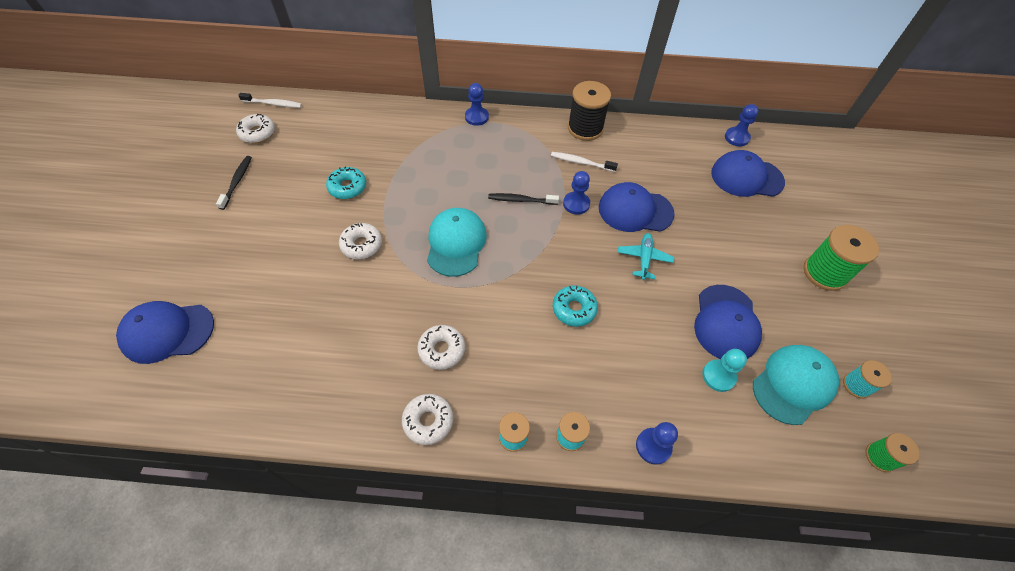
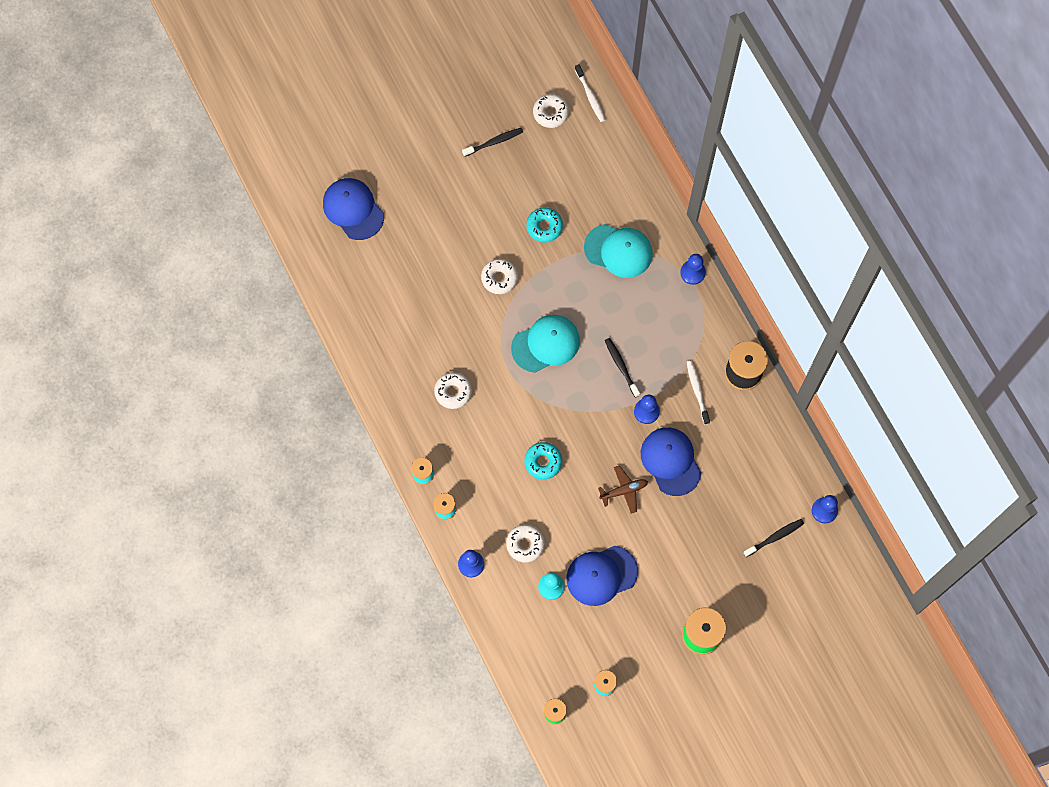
camera: 60 degrees right, 15 degrees up
(428, 421) = (400, 416): white donut -> white donut (525, 544)
(644, 258) = (624, 491): turquoise plane -> brown plane
(746, 177) = (774, 537): blue cap -> black toothbrush
(793, 384) = (577, 640): turquoise cap -> turquoise cap (618, 251)

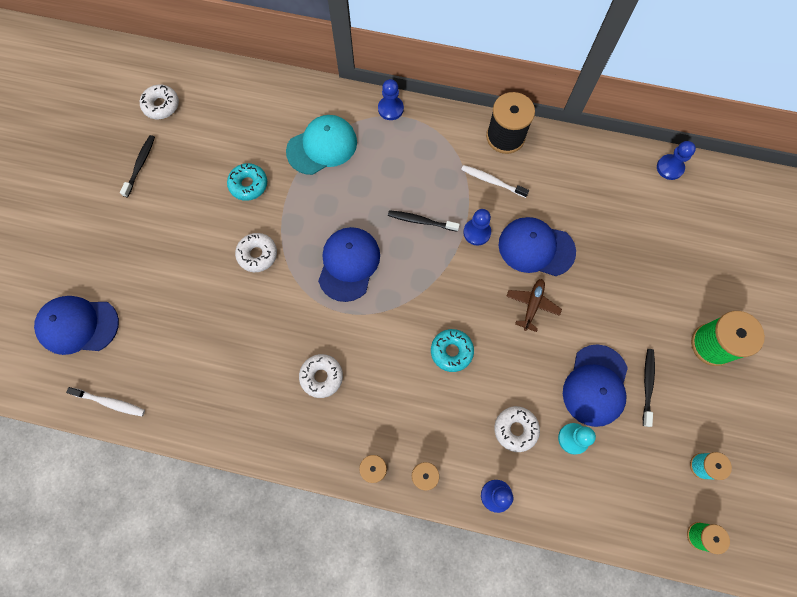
camera: 50 degrees left, 0 degrees up
(546, 344) = (349, 264): turquoise cap -> blue cap
(590, 96) = (178, 68): white toothbrush -> white toothbrush (110, 402)
(774, 537) = (665, 221): black toothbrush -> black toothbrush (647, 385)

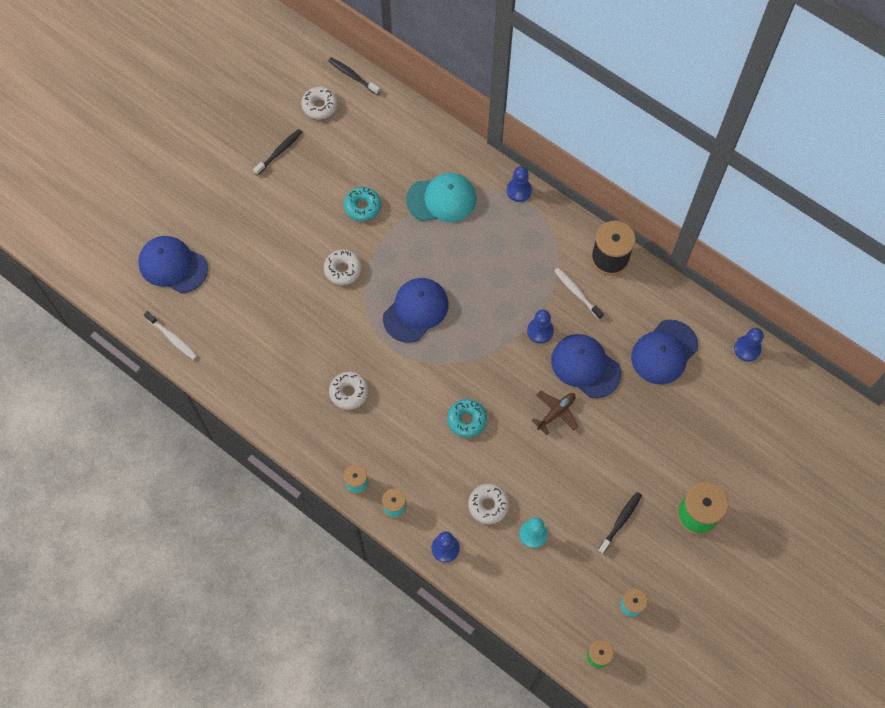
camera: 25 degrees right, 5 degrees down
(421, 221) = (496, 301): black toothbrush -> black toothbrush (352, 76)
(595, 385) = (575, 501): blue cap -> blue cap (664, 352)

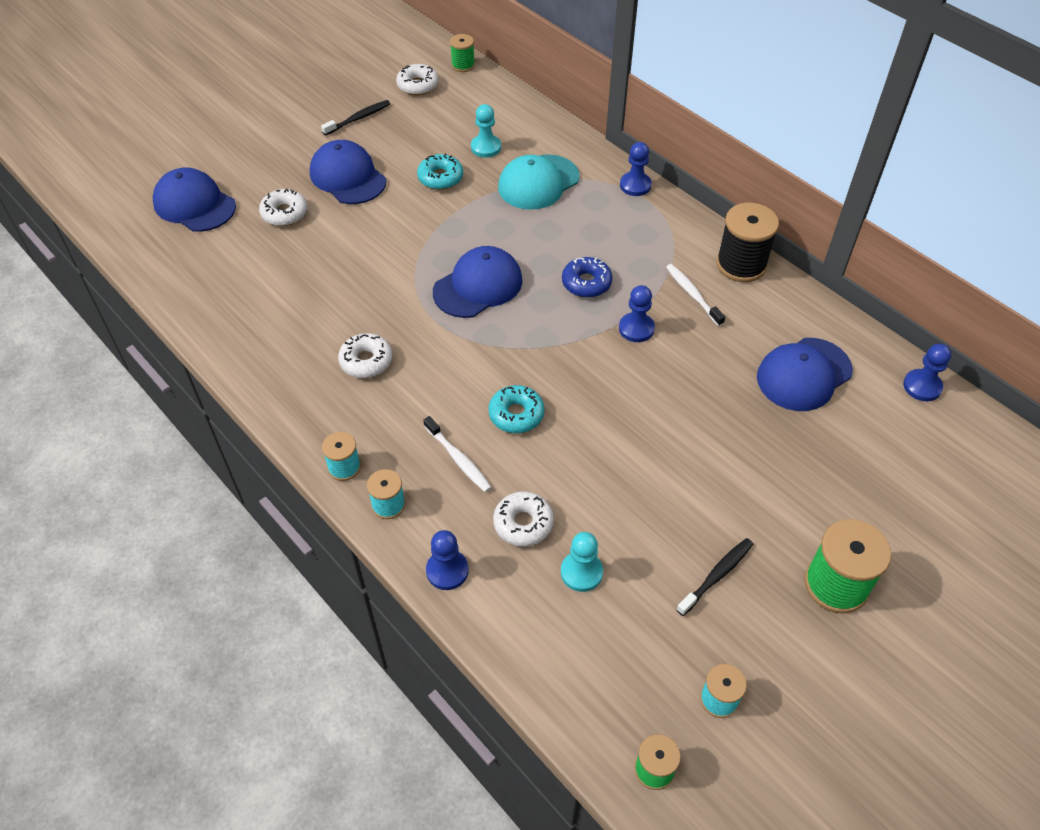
camera: 10 degrees right, 15 degrees down
(172, 338) = (164, 274): white toothbrush -> white toothbrush (458, 459)
(343, 270) = (398, 234): white donut -> white donut (284, 213)
(352, 76) = (463, 65): black toothbrush -> green spool
(392, 168) = (486, 147): none -> turquoise pawn
(441, 199) = (538, 182): turquoise cap -> turquoise cap turned 135 degrees clockwise
(496, 294) = (586, 283): none -> blue donut
(556, 413) = (642, 423): brown plane -> none
(585, 366) = (692, 376): blue cap -> blue cap (348, 177)

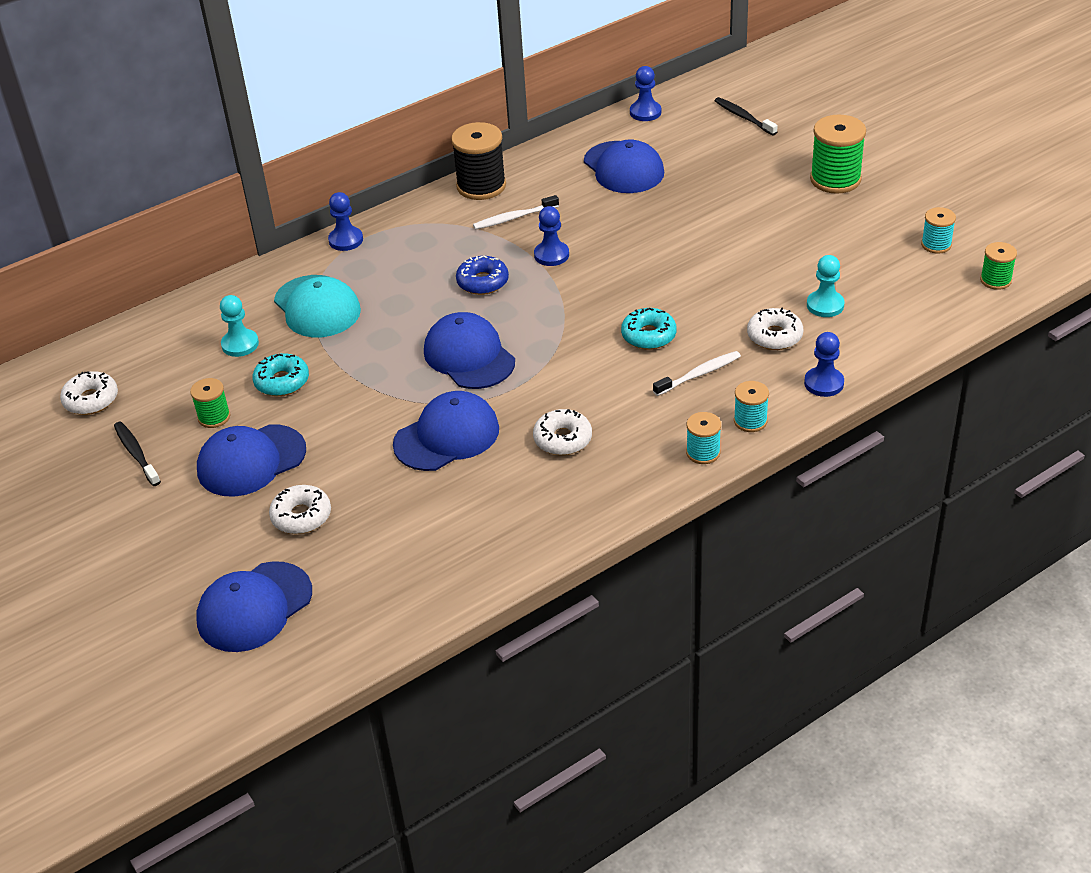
camera: 80 degrees left, 10 degrees down
(372, 284) = (447, 436): none -> blue cap
(463, 65) = (67, 359): green spool -> green spool (214, 417)
(716, 575) = (828, 235): black toothbrush -> black toothbrush (743, 117)

